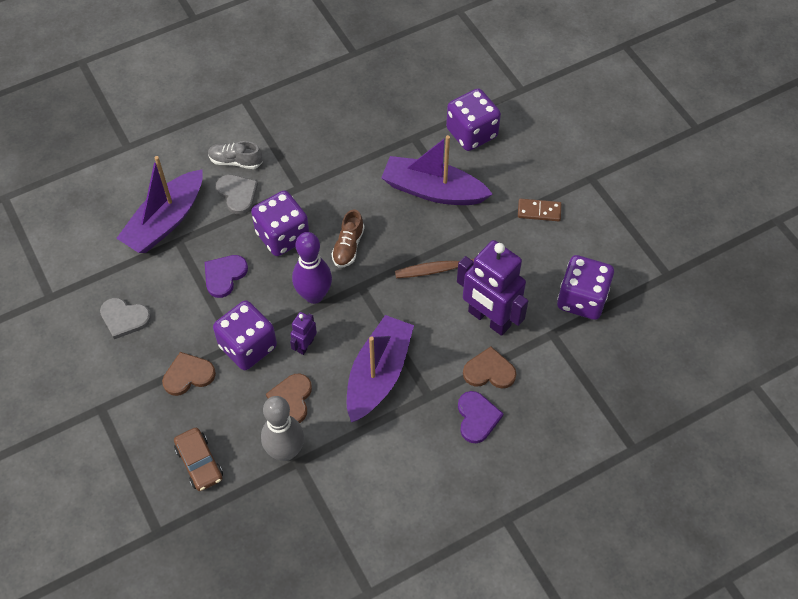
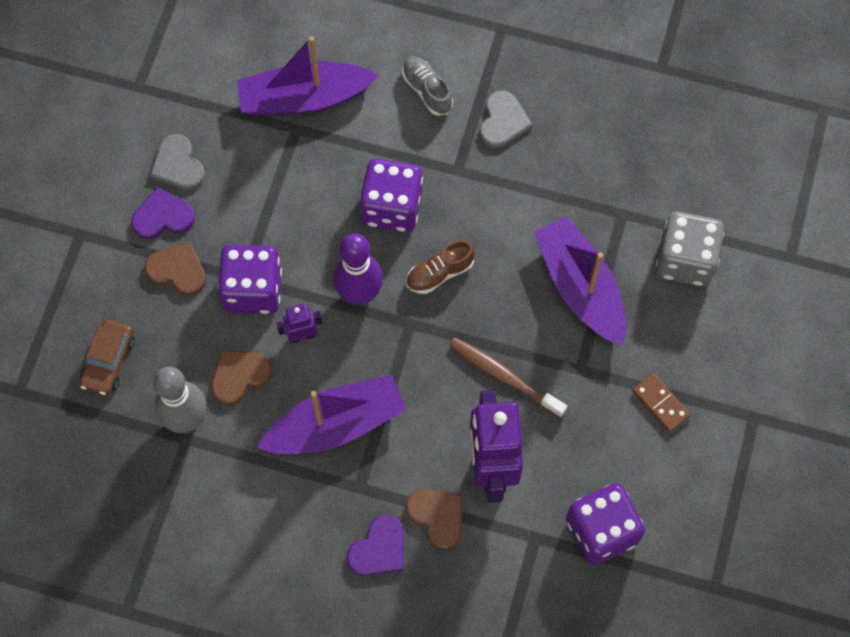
camera: 45 degrees right, 10 degrees up
(224, 276) = (301, 201): purple heart -> purple heart (163, 216)
(237, 194) = (394, 127): grey heart -> grey heart (503, 121)
(471, 133) = (685, 260): purple dice -> grey dice

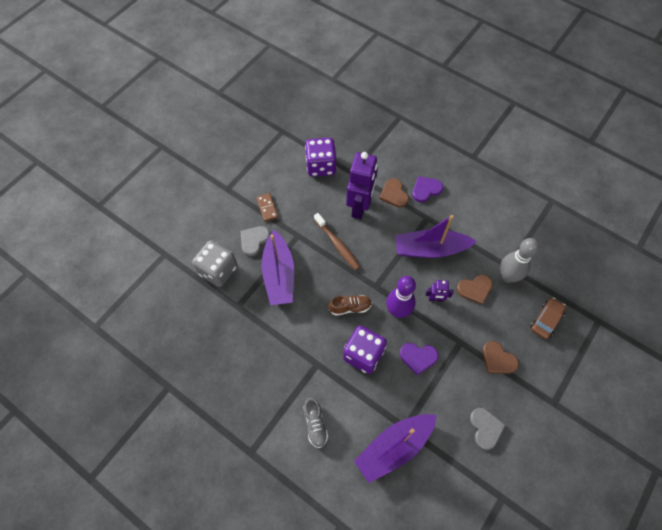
camera: 160 degrees left, 5 degrees down
(163, 216) = (501, 396): purple heart -> purple heart (418, 357)
(253, 290) = (457, 333): purple dice -> none
(304, 98) = (394, 447): purple boat -> purple boat turned 135 degrees clockwise
(503, 121) = (278, 386): grey heart -> grey heart (254, 240)

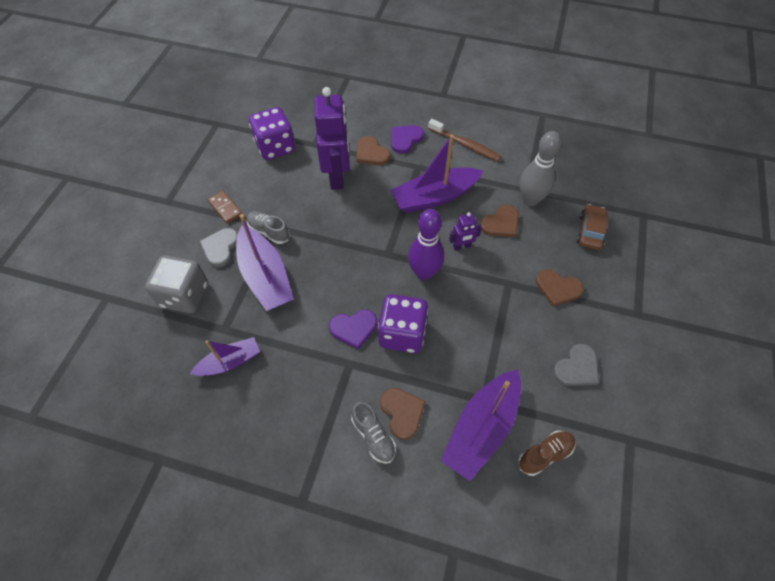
camera: 20 degrees left, 5 degrees down
(234, 333) = (230, 362): none -> purple boat
(293, 238) = (269, 231): none -> grey shoe
(337, 244) = (325, 223): brown toothbrush -> brown toothbrush (465, 145)
(341, 414) = (402, 412): none -> brown heart
(350, 307) = (366, 286): brown shoe -> brown shoe (545, 454)
(418, 357) = (468, 315): purple heart -> purple heart (353, 328)
(485, 428) = (577, 368): grey heart -> grey heart turned 75 degrees clockwise

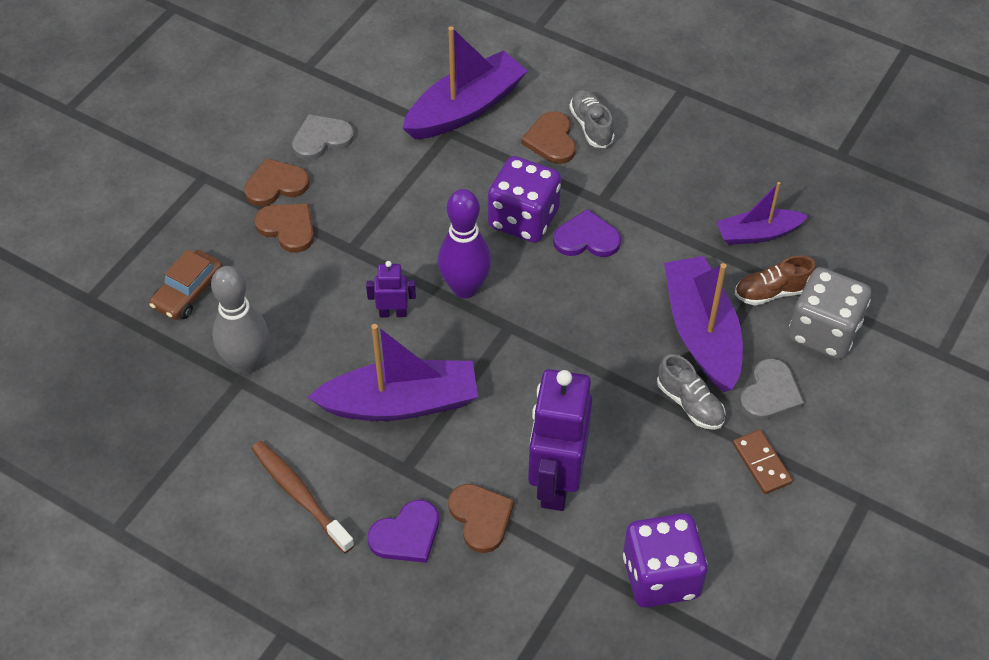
camera: 165 degrees left, 5 degrees down
(501, 223) = (315, 335): brown heart -> brown heart (276, 185)
(545, 454) = (407, 74): brown shoe -> brown shoe (772, 292)

